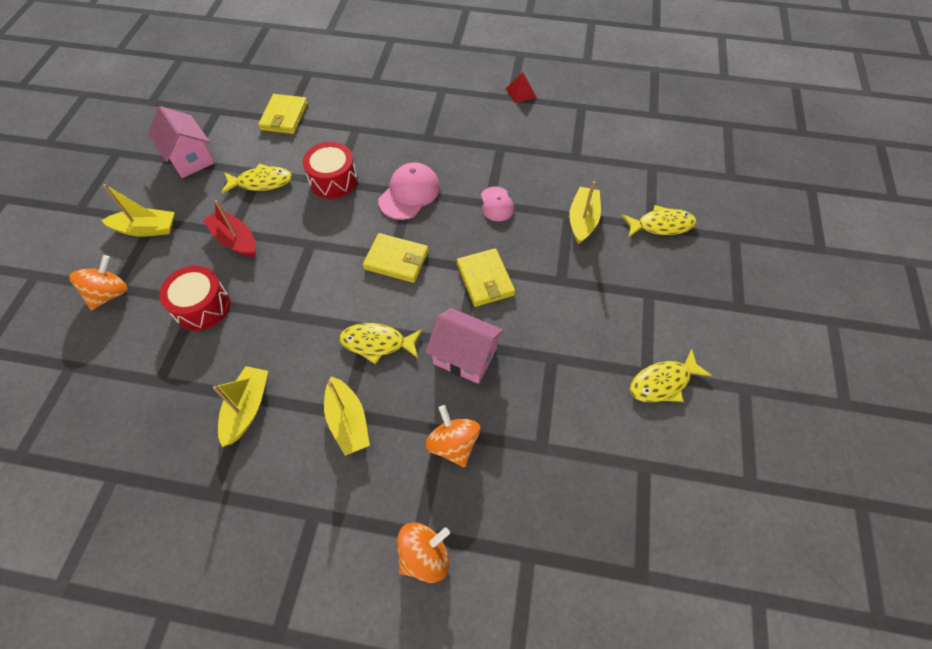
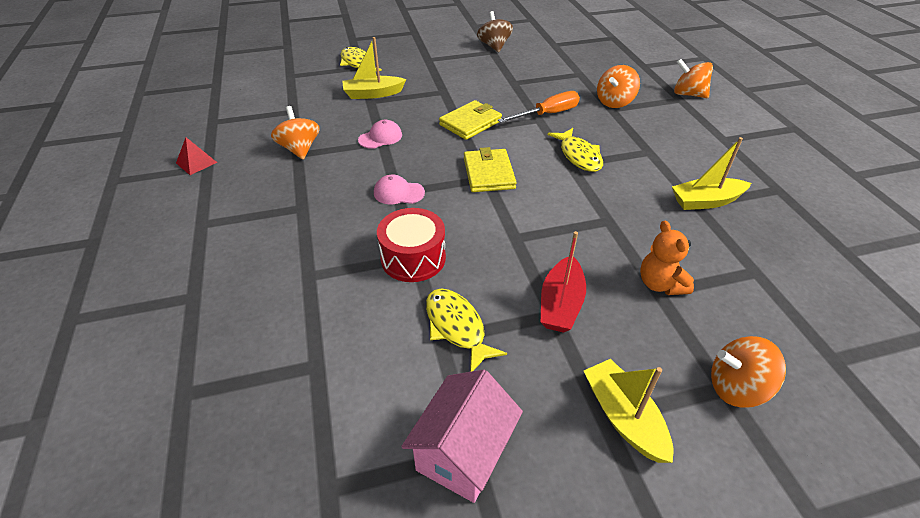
camera: 115 degrees left, 15 degrees down
(202, 307) = (660, 284): red drum -> orange teddy bear
(284, 116) = (310, 371): yellow wallet -> none
(348, 421) = (652, 147): yellow boat -> none
(409, 193) = (398, 193): pink cap -> pink cap, size x0.62
(465, 356) = (548, 114): pink house -> orange screwdriver
(507, 150) = (299, 149): none -> orange spinning top
(663, 382) = (494, 46): yellow fish -> brown spinning top

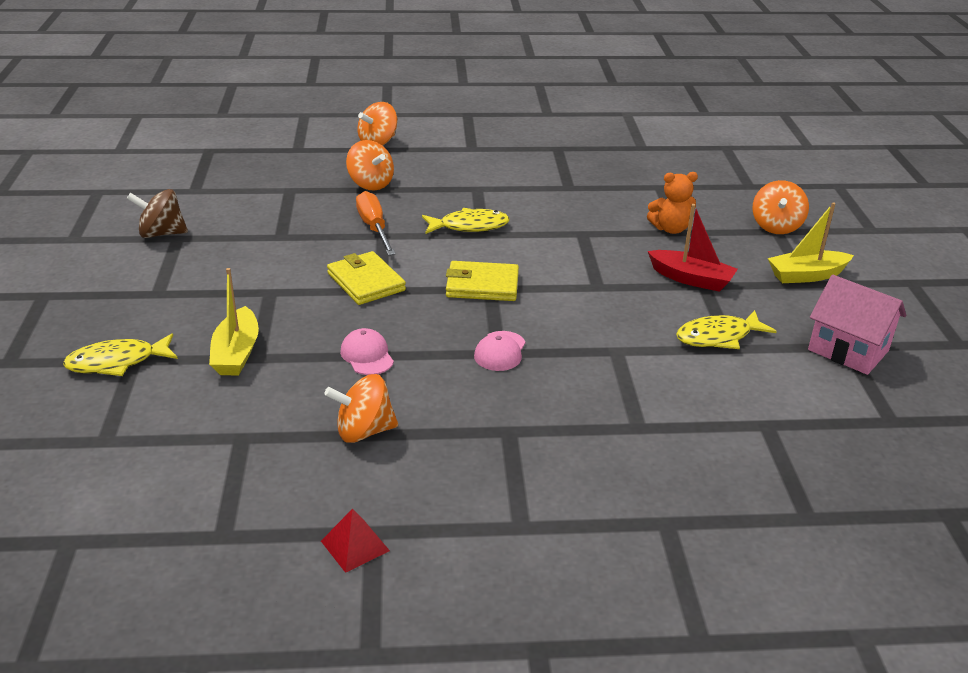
camera: 80 degrees left, 10 degrees down
(413, 258) = (619, 352): red drum -> none
(706, 201) = (566, 182): yellow boat -> none

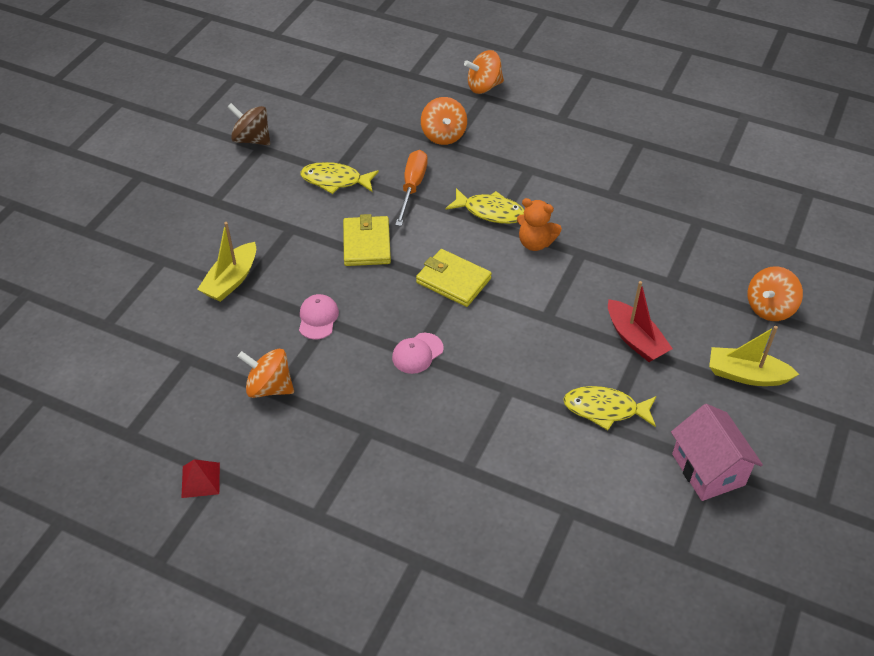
camera: 30 degrees right, 15 degrees up
(117, 362) = (151, 258): yellow fish -> yellow fish (335, 180)
(670, 229) = (665, 275): orange teddy bear -> orange teddy bear (535, 243)

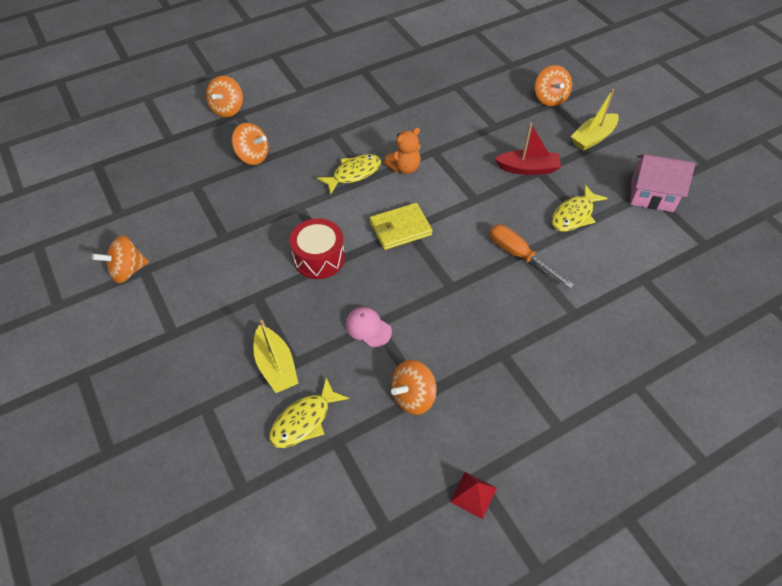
camera: 55 degrees left, 5 degrees up
(252, 139) = (127, 271): brown spinning top -> orange spinning top
(335, 180) = (233, 242): yellow fish -> yellow fish (304, 420)
(367, 244) = (319, 258): yellow wallet -> red drum
(412, 187) = (287, 201): orange screwdriver -> orange screwdriver (519, 255)
(417, 353) = (452, 285): pink cap -> none

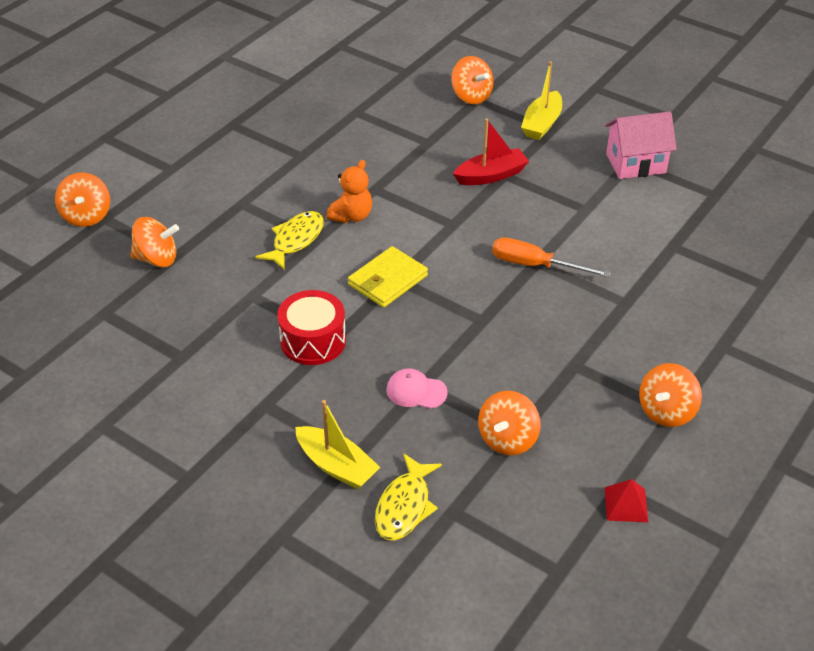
camera: 25 degrees left, 10 degrees down
(127, 271) = (82, 433): orange spinning top -> orange spinning top (666, 411)
(574, 215) = (568, 207): yellow fish -> none

